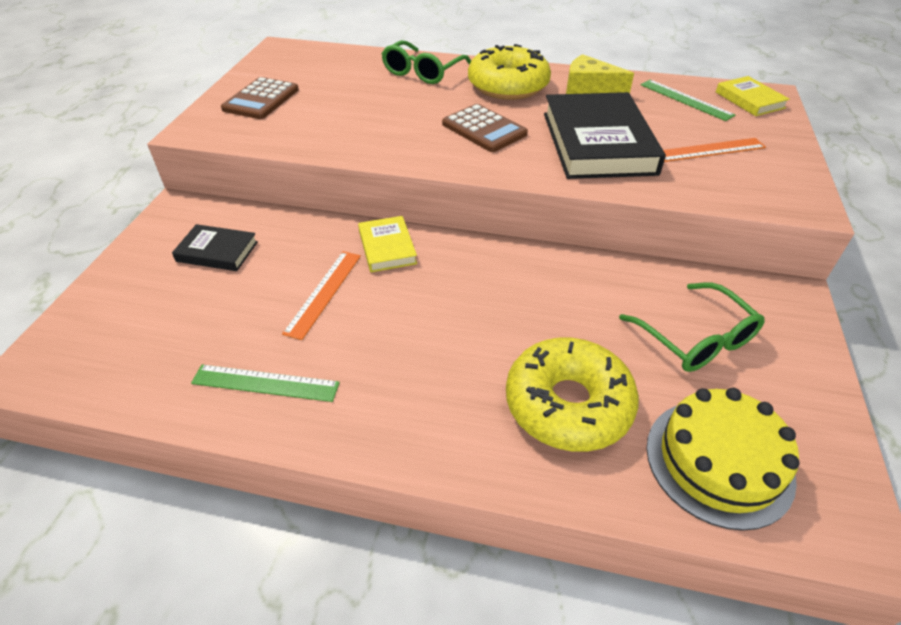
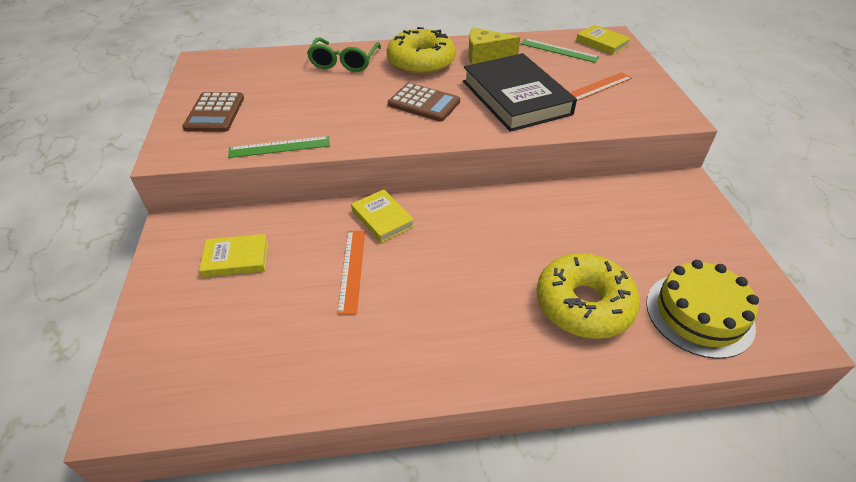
camera: 20 degrees left, 0 degrees up
(217, 251) = (236, 258): black book -> yellow book
(265, 383) = (347, 358): green ruler -> green ruler (279, 147)
(696, 339) = (642, 231): green glasses -> none

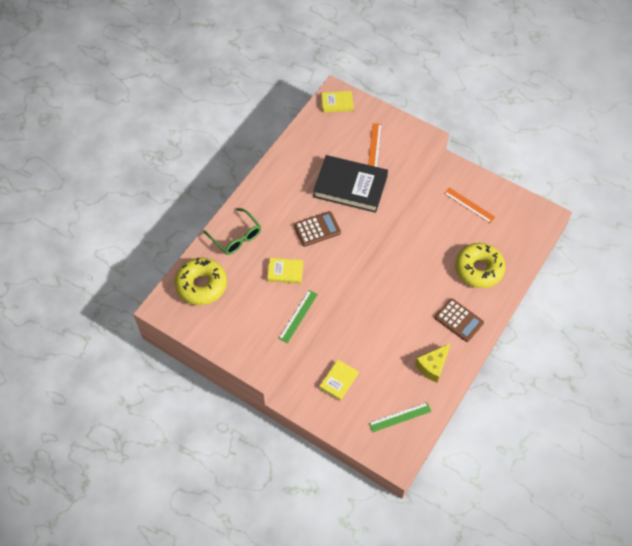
camera: 50 degrees left, 15 degrees up
(215, 113) = (234, 329): brown calculator -> brown calculator (459, 320)
(352, 270) = (387, 338): orange ruler -> orange ruler (469, 205)
(382, 218) = (364, 305): yellow book -> yellow book (285, 272)
(421, 62) = (273, 201): yellow donut -> yellow donut (201, 285)
(485, 55) = (296, 166): yellow cheese -> yellow cheese (433, 366)
(559, 50) = (325, 129): green ruler -> green ruler (400, 417)
(699, 314) = (515, 236): yellow cake -> none

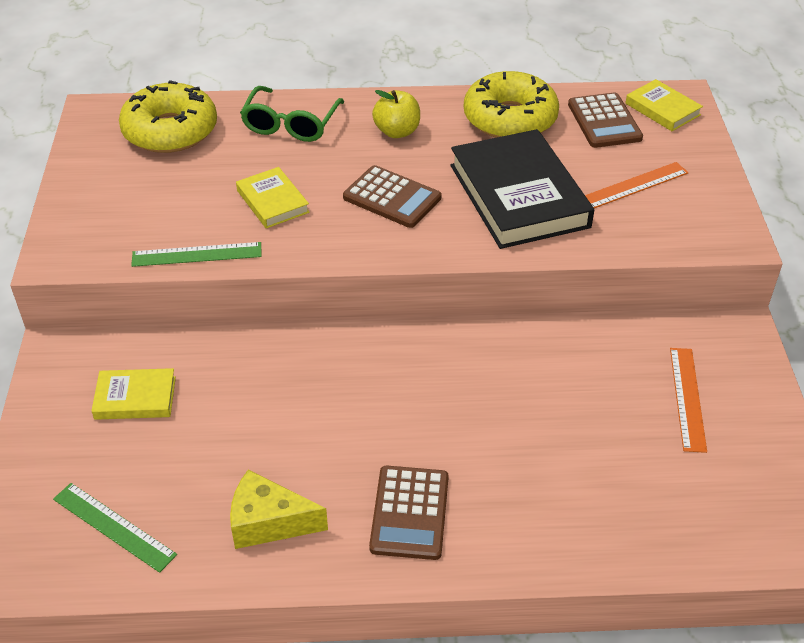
camera: 55 degrees right, 15 degrees down
(274, 201) = (397, 131): none -> yellow apple
(328, 127) = (604, 121): none -> brown calculator
(479, 269) = (559, 486): yellow donut -> yellow donut (510, 118)

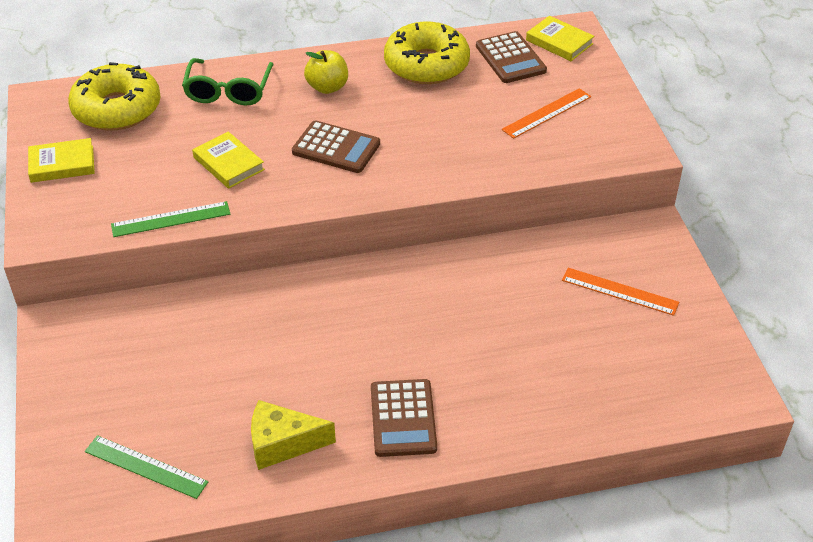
camera: 10 degrees left, 0 degrees up
(135, 398) = (137, 354): yellow book -> yellow book (62, 164)
(518, 196) = (448, 133): black book -> none
(687, 398) = (619, 291): orange ruler -> orange ruler turned 60 degrees counterclockwise

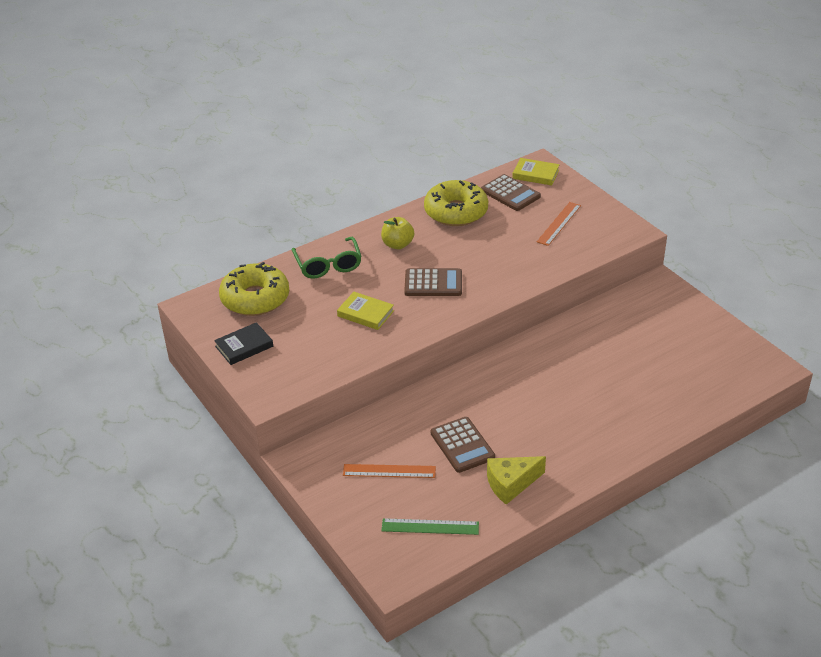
camera: 20 degrees left, 5 degrees down
(62, 164) = (244, 346): yellow book -> black book
(171, 219) = (352, 361): green ruler -> none
(403, 418) = (578, 445): brown calculator -> brown calculator (462, 445)
(619, 291) = (663, 327): orange ruler -> orange ruler (389, 471)

